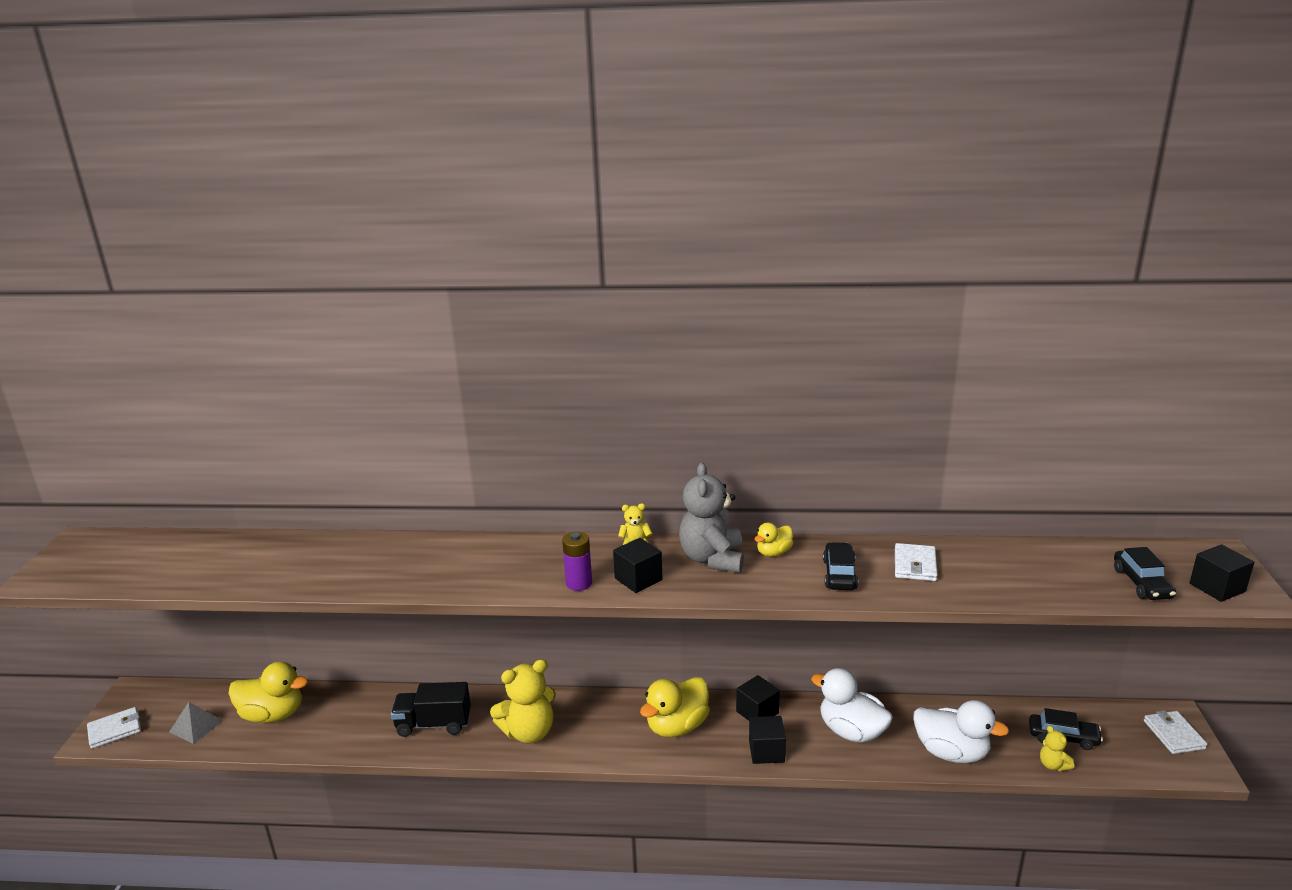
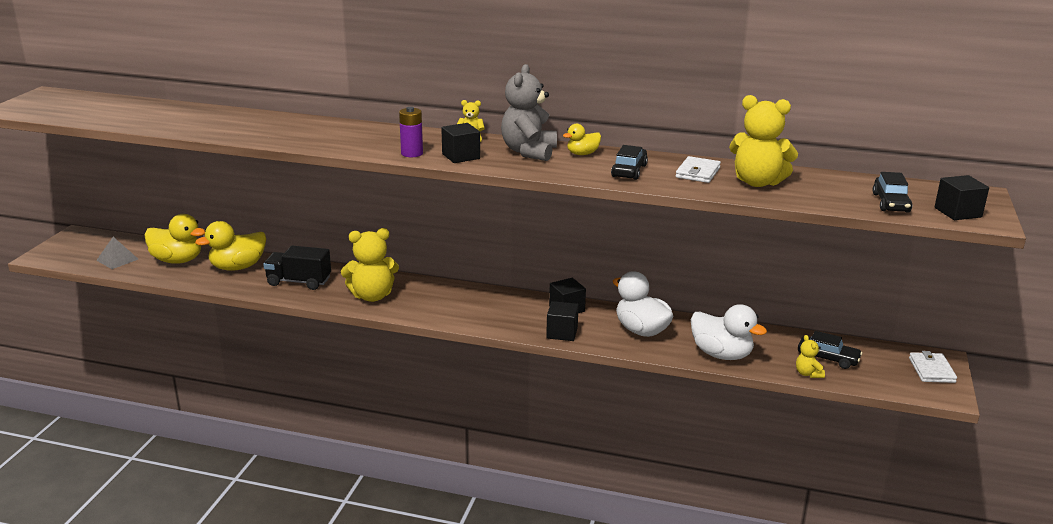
camera: 10 degrees right, 0 degrees up
(115, 730) = (57, 254): white wallet -> none
(677, 726) = (495, 308): yellow duck -> yellow duck (238, 267)
(986, 571) = (757, 182): none -> yellow teddy bear

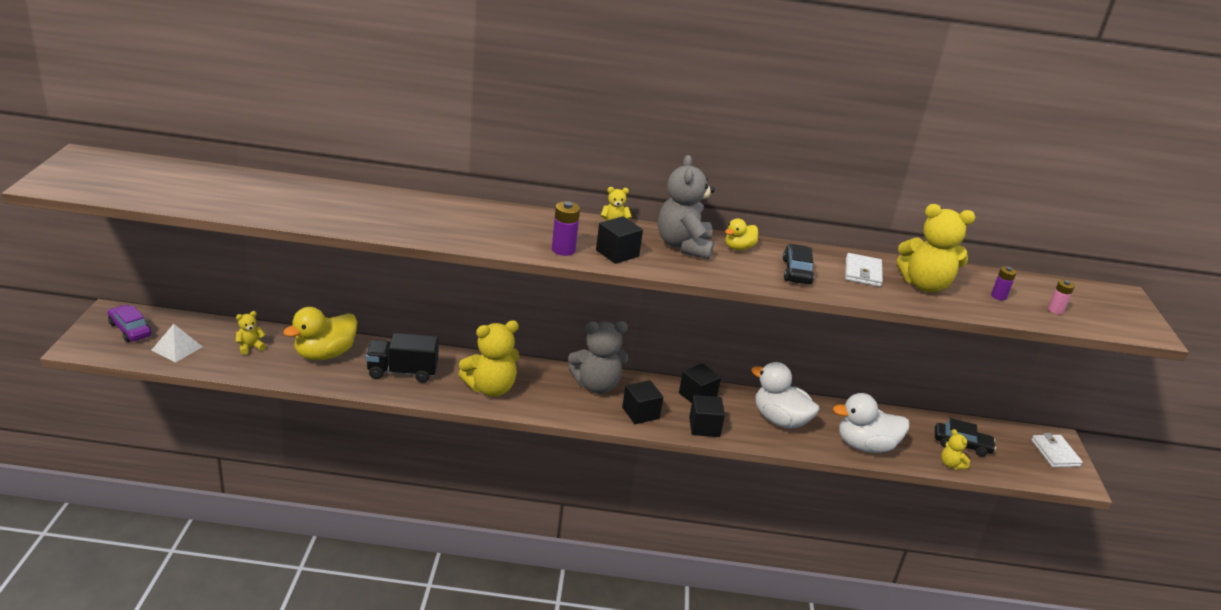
camera: 15 degrees left, 5 degrees up
(86, 246) = (130, 330): none -> purple car
(117, 259) = (177, 348): grey pyramid -> white pyramid
(177, 260) = (250, 347): yellow duck -> yellow teddy bear
(472, 297) = (596, 385): none -> grey teddy bear
(721, 354) = (865, 445): white duck -> white duck turned 150 degrees clockwise
(833, 192) = (998, 296): none -> purple battery
(890, 203) = (1055, 310): black car -> pink battery
(958, 212) = (1118, 321): black cube -> black cube (640, 413)

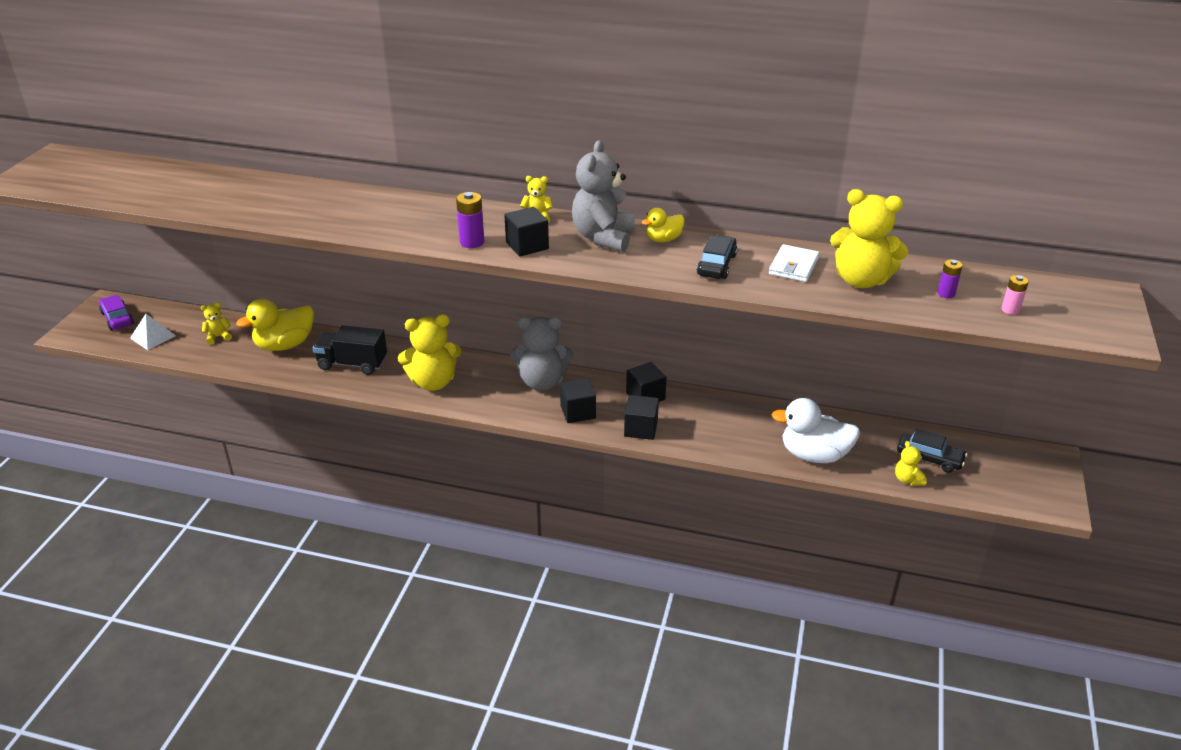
camera: 15 degrees right, 5 degrees up
(780, 420) = (727, 424): white duck -> none
(1055, 453) = (1041, 473): white wallet -> none

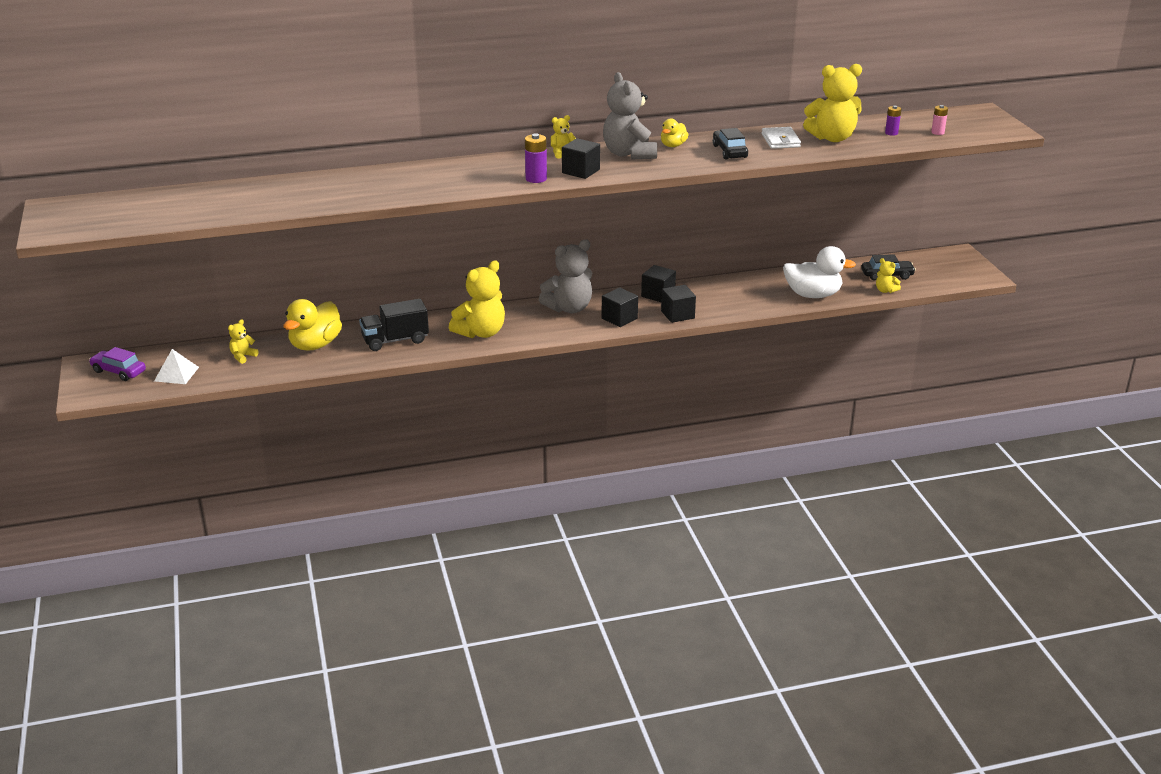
camera: 30 degrees left, 5 degrees down
(814, 455) = (813, 295): white duck -> white duck turned 150 degrees counterclockwise

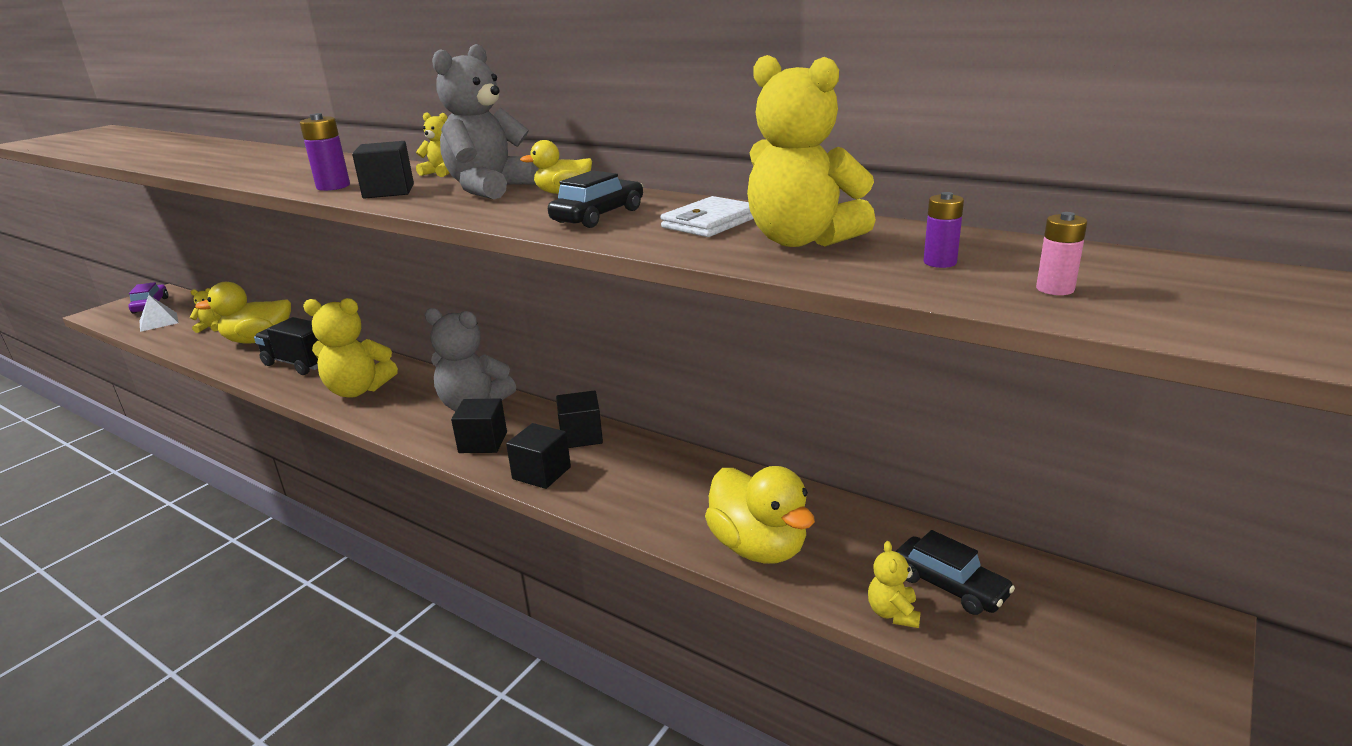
camera: 50 degrees right, 5 degrees down
(813, 295) = (758, 547): white duck -> yellow duck

